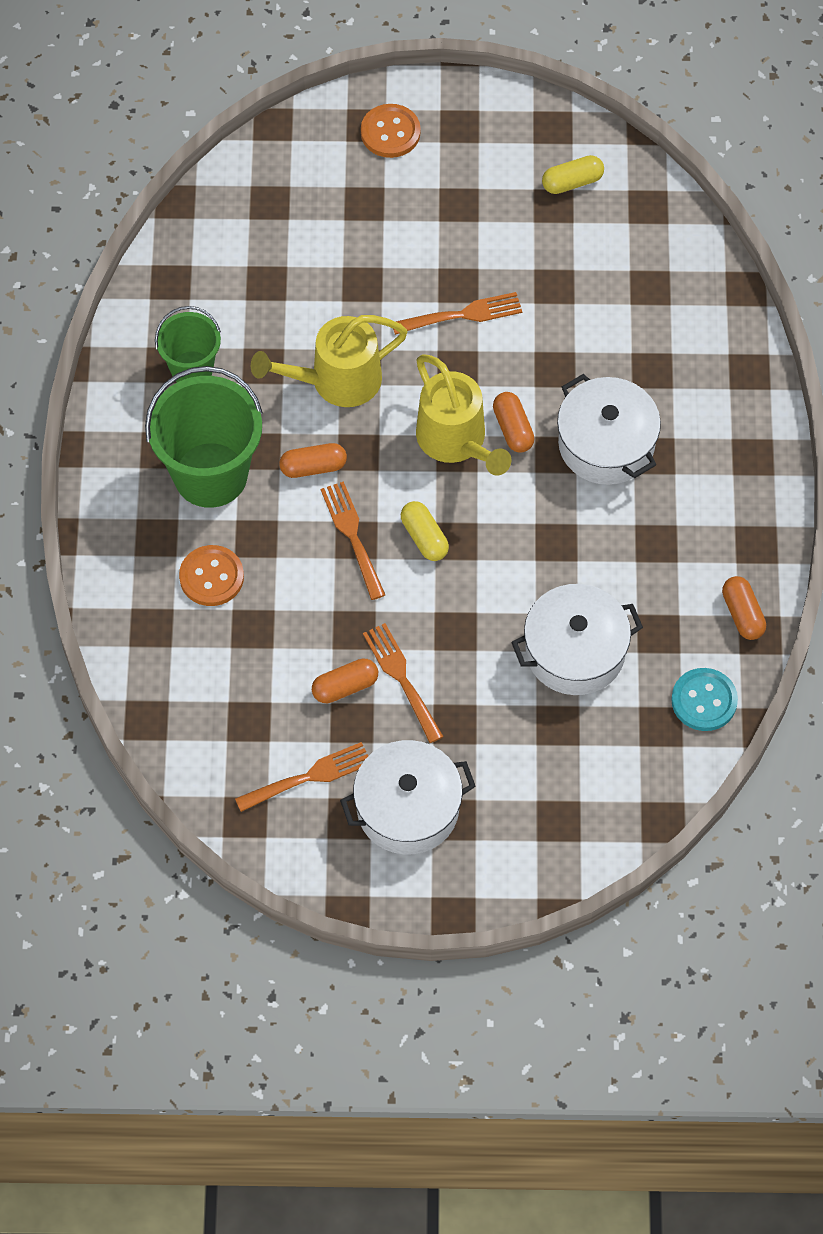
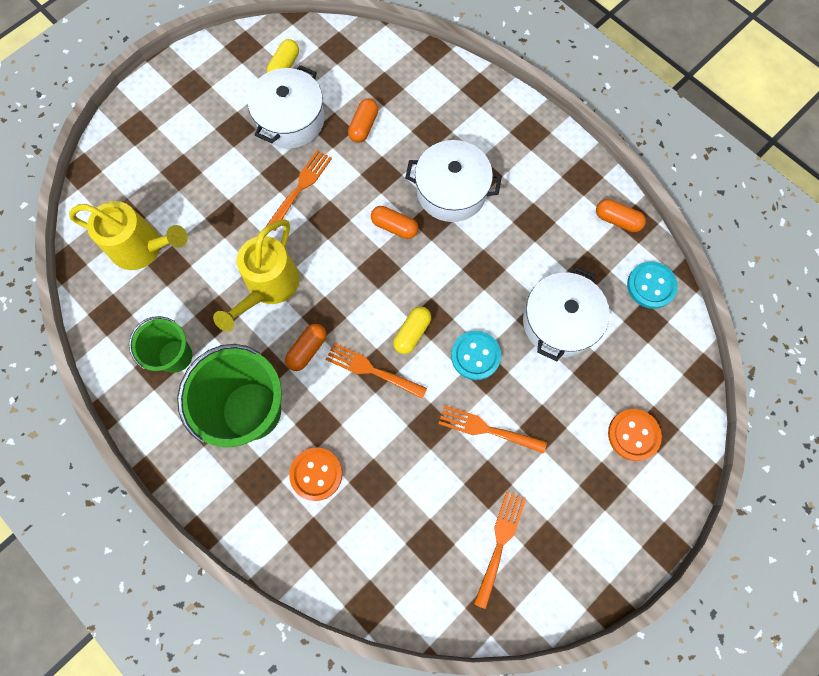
camera: 45 degrees left, 10 degrees up
(345, 687) = (462, 466): orange capsule -> orange capsule (364, 126)
(390, 132) = (155, 120): orange button -> orange button (633, 435)
(407, 808) = (573, 505): white pot -> white pot (291, 120)
(424, 537) = (412, 333): yellow capsule -> yellow capsule turned 75 degrees counterclockwise
(457, 442) = (372, 261): yellow watering can -> yellow watering can (143, 248)
(461, 609) = (475, 356): none -> turquoise button

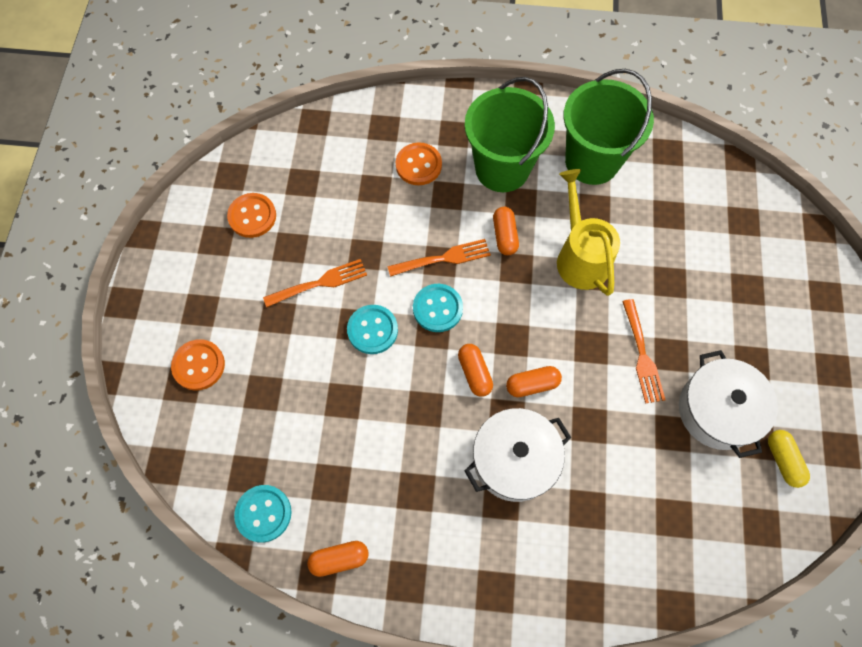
camera: 140 degrees right, 5 degrees down
(143, 248) = (701, 211): yellow watering can -> none
(175, 356) = (592, 161): green bucket -> green bucket, size x1.72
(364, 126) = (651, 459): orange capsule -> orange capsule (474, 373)
(412, 333) = (437, 308): yellow capsule -> turquoise button
(500, 544) = (252, 216): orange fork -> orange button
(559, 322) = (324, 412): white pot -> none

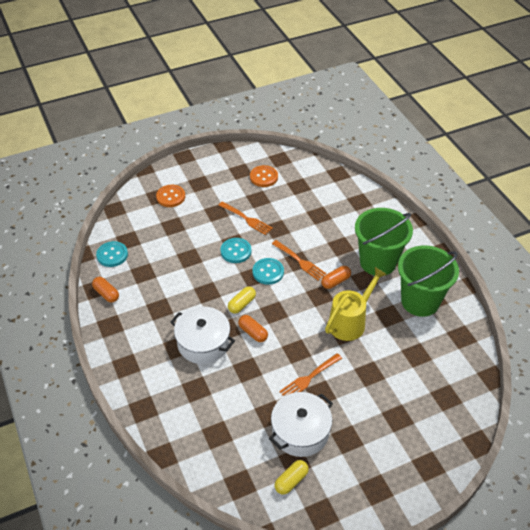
camera: 60 degrees right, 20 degrees down
(418, 165) = (348, 226): orange button -> none
(474, 373) = (242, 304): orange capsule -> yellow capsule

